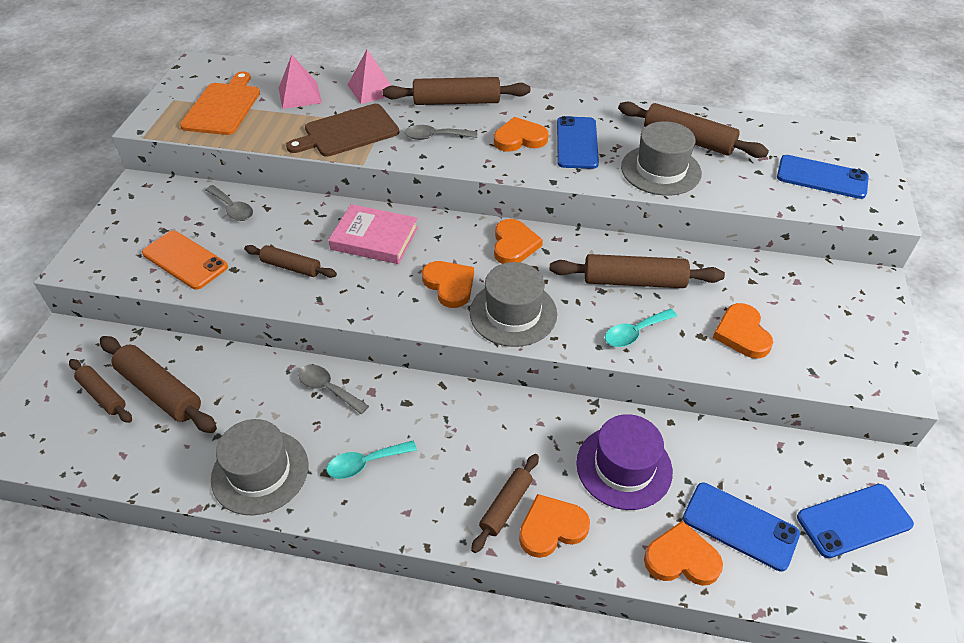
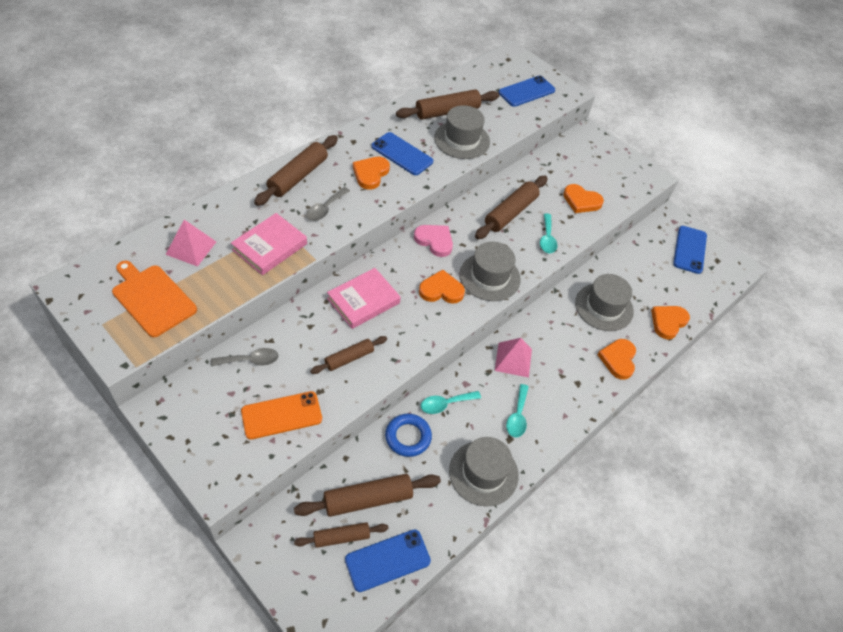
camera: 60 degrees left, 5 degrees up
(260, 381) = (408, 437): none -> blue ring
(328, 388) = (445, 404): grey spoon -> turquoise spoon
(348, 132) = (270, 247): brown cutting board -> pink book
(372, 89) = (232, 207): pink pyramid -> pink pyramid (513, 359)
(506, 506) = (592, 370): brown rolling pin -> none
(514, 245) = (434, 241): orange heart -> pink heart
(624, 467) = (604, 307): purple hat -> grey hat
(740, 526) = (666, 289): blue phone -> blue phone (387, 560)

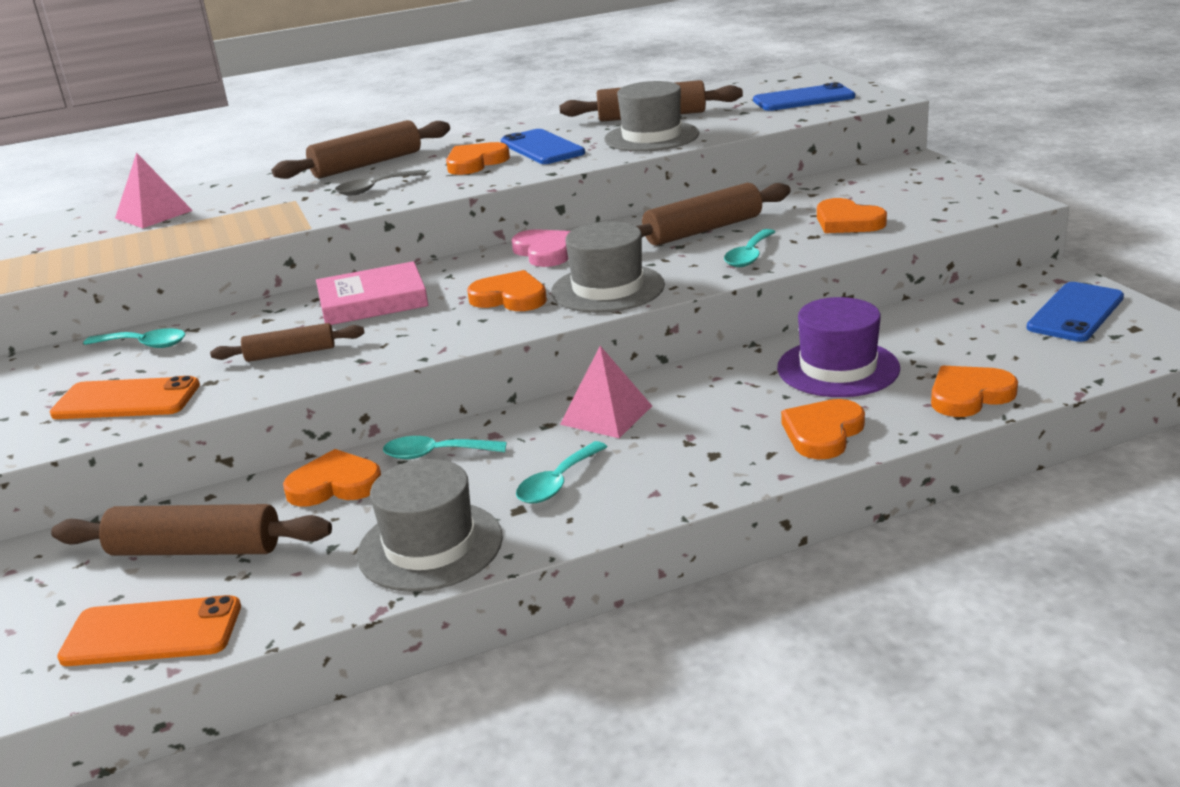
camera: 30 degrees right, 25 degrees down
(152, 298) = (52, 250): orange cutting board -> none
(250, 360) = (144, 345): grey spoon -> turquoise spoon
(270, 247) = (258, 216): pink book -> none
(341, 537) = (106, 589): brown rolling pin -> none
(387, 560) = (152, 632): blue phone -> orange phone
(408, 437) = (335, 485): blue ring -> orange heart
(604, 307) = (838, 368): grey hat -> purple hat

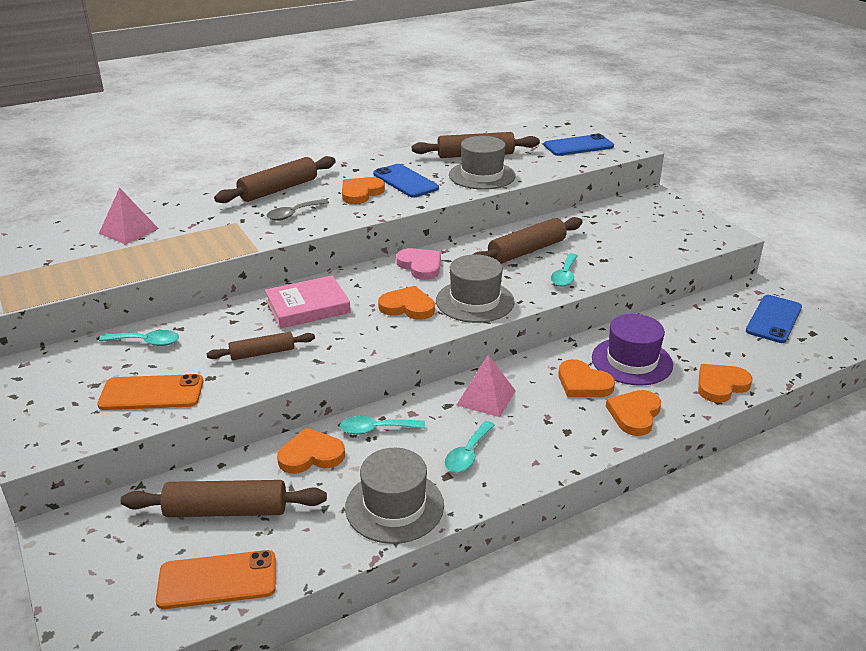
camera: 10 degrees left, 5 degrees up
(847, 222) = (623, 248): orange heart -> orange heart (583, 383)

